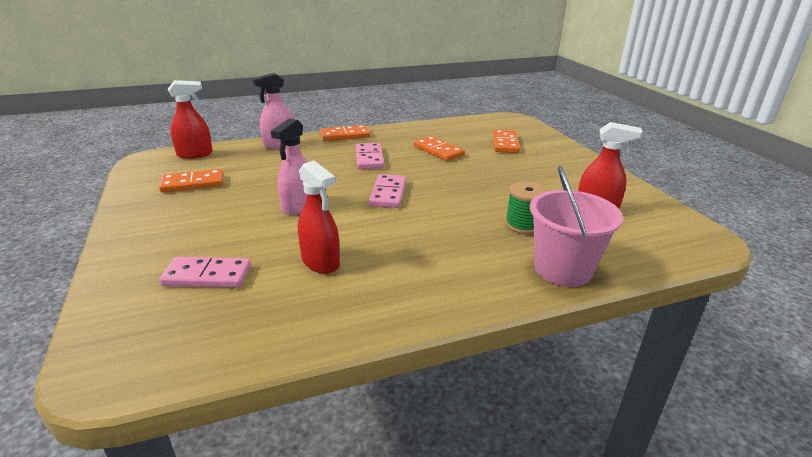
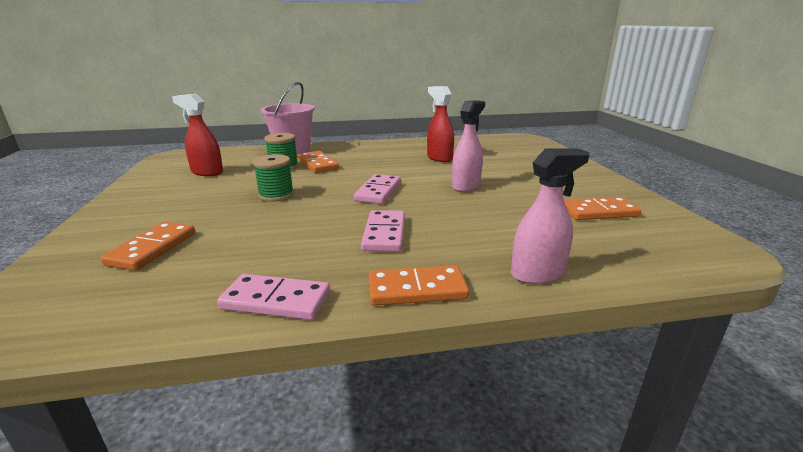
camera: 170 degrees left, 5 degrees down
(195, 154) = (662, 258): red spray bottle -> none
(207, 275) = (508, 156): pink domino -> pink domino (276, 301)
(438, 151) = (274, 240): orange domino -> orange domino (318, 164)
(480, 184) = (276, 195): none -> green spool

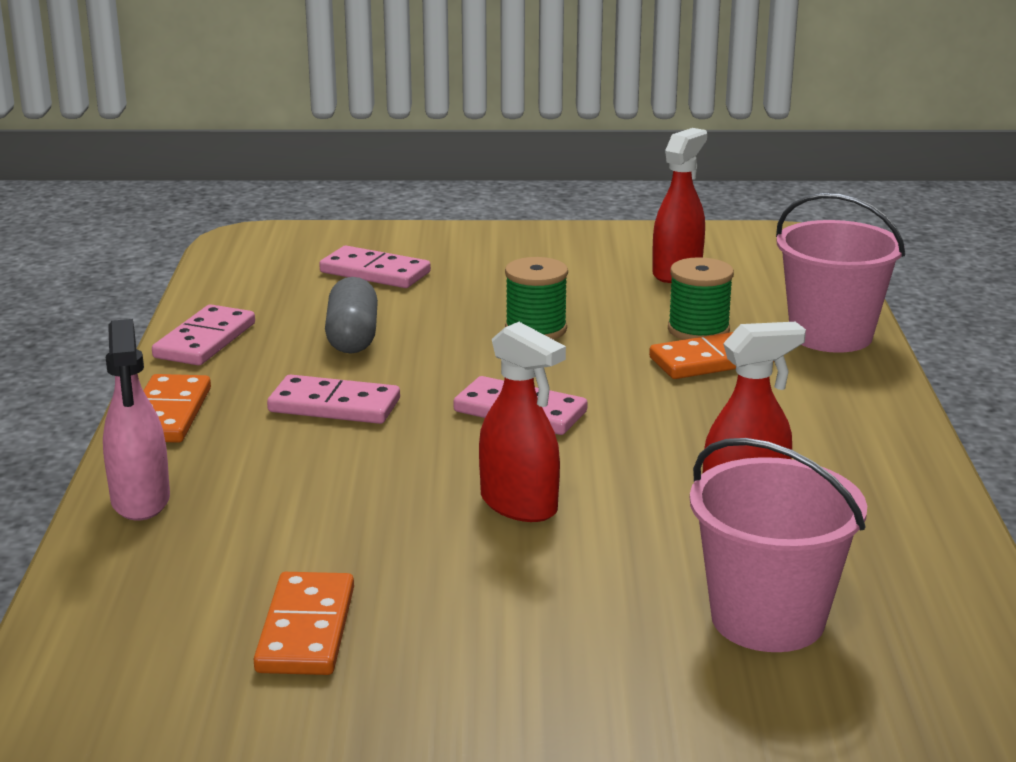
camera: 100 degrees right, 0 degrees up
(152, 248) = (375, 272): orange domino -> pink domino
(279, 241) = (352, 337): none -> grey capsule
(466, 186) = (519, 505): pink spray bottle -> red spray bottle
(509, 155) = (767, 619): none -> pink bucket

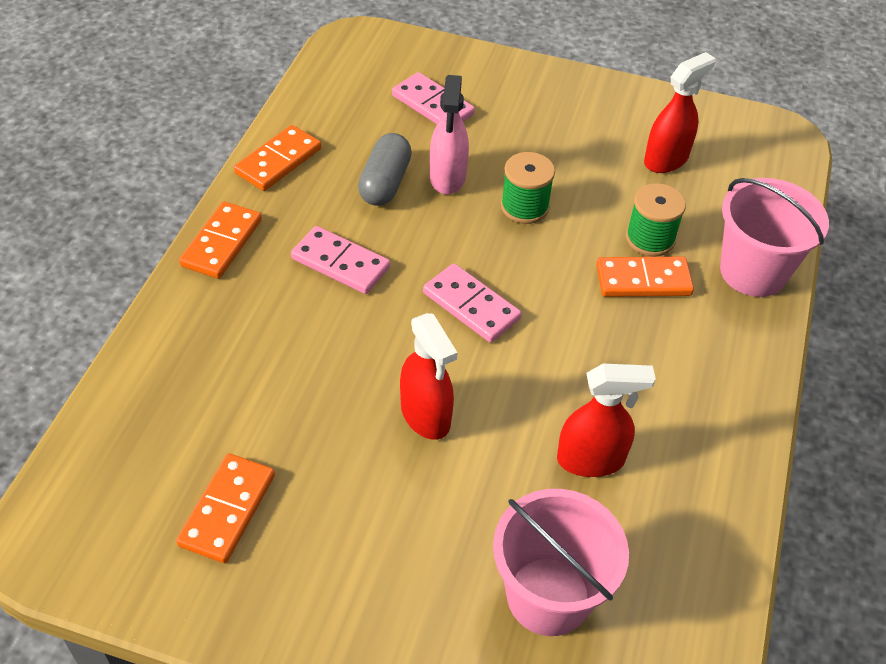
camera: 15 degrees right, 25 degrees up
(140, 501) = (169, 337): pink spray bottle -> pink spray bottle (447, 177)
(205, 340) = (278, 161): pink domino -> orange domino

